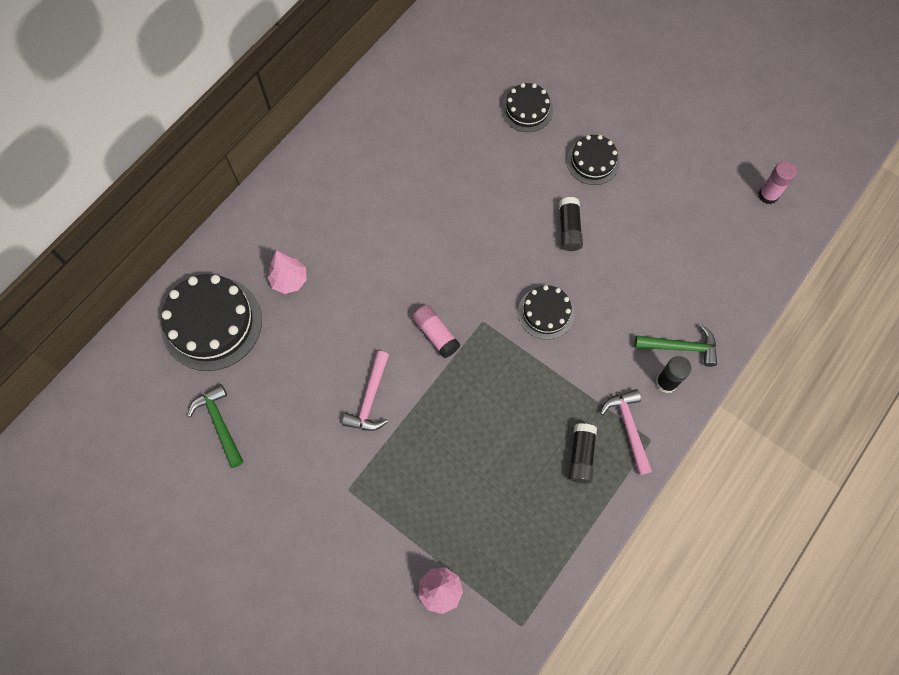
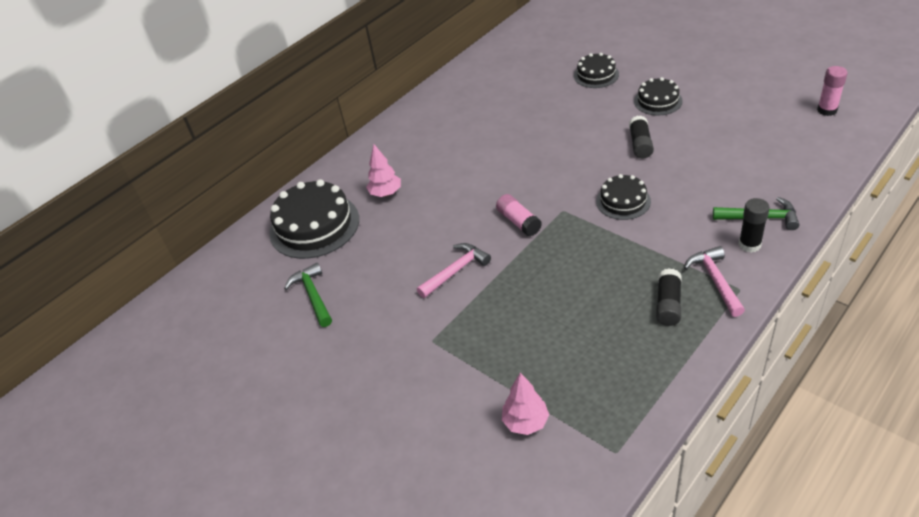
camera: 10 degrees right, 25 degrees down
(370, 399) = (456, 271): pink hammer -> pink hammer turned 150 degrees counterclockwise

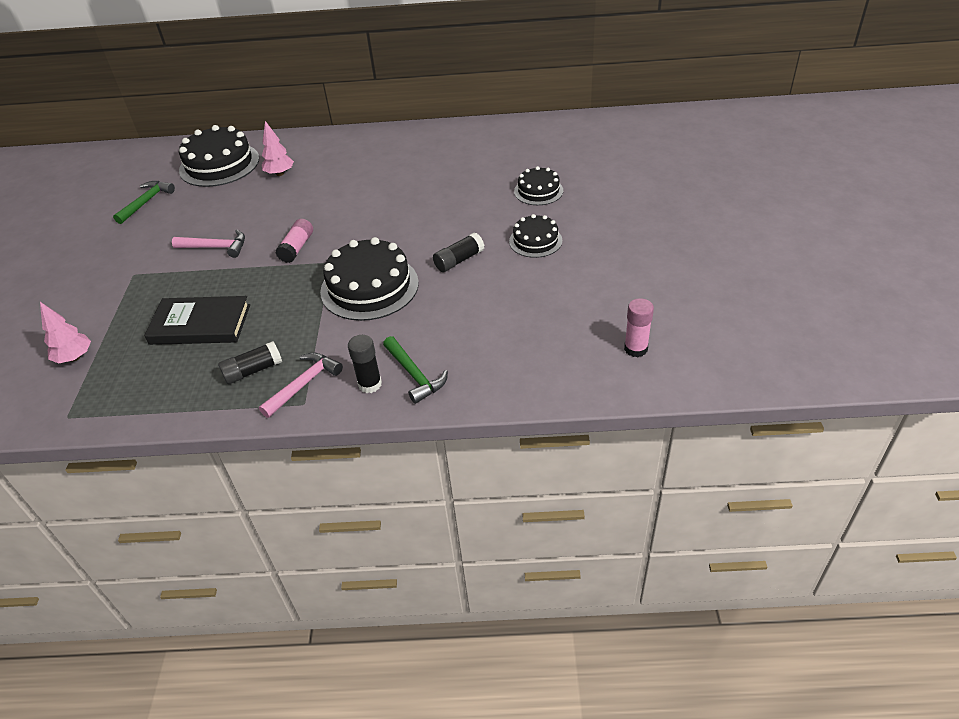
camera: 45 degrees right, 0 degrees up
(566, 317) = (200, 324): none -> black book
(623, 201) = (369, 287): black cake -> black cake, size x1.76

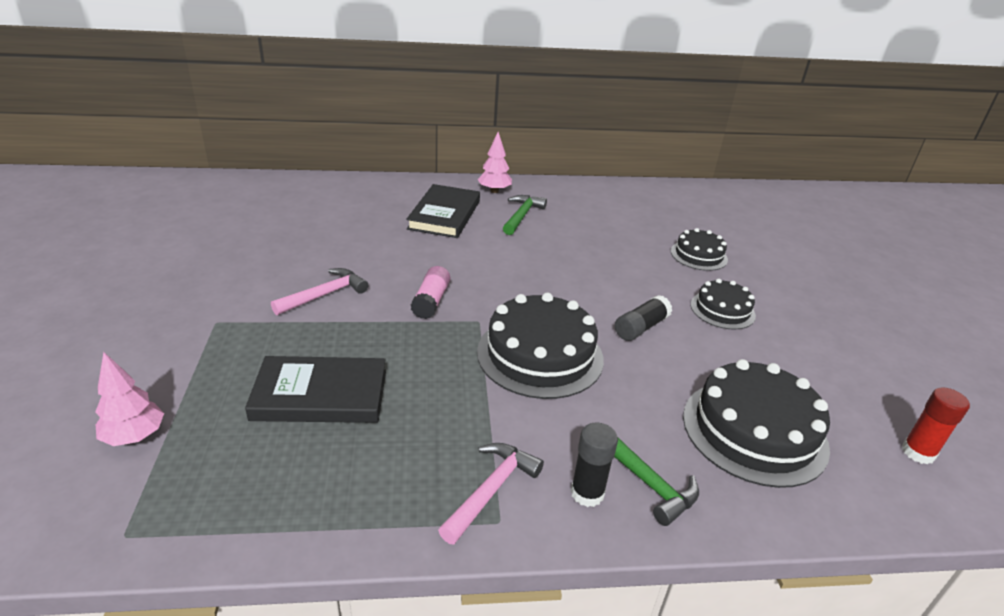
camera: 10 degrees left, 10 degrees down
(146, 202) = (225, 236): green hammer -> green hammer (522, 216)
(216, 247) = (325, 295): pink hammer -> pink hammer turned 45 degrees counterclockwise
(219, 164) = (312, 202): black cake -> black cake (754, 431)
(253, 370) = (411, 466): black glue stick -> none
(280, 174) = (388, 217): pink tree -> pink tree (494, 191)
(328, 168) = (444, 215): none -> black book
(635, 349) = (918, 452): pink glue stick -> red glue stick

